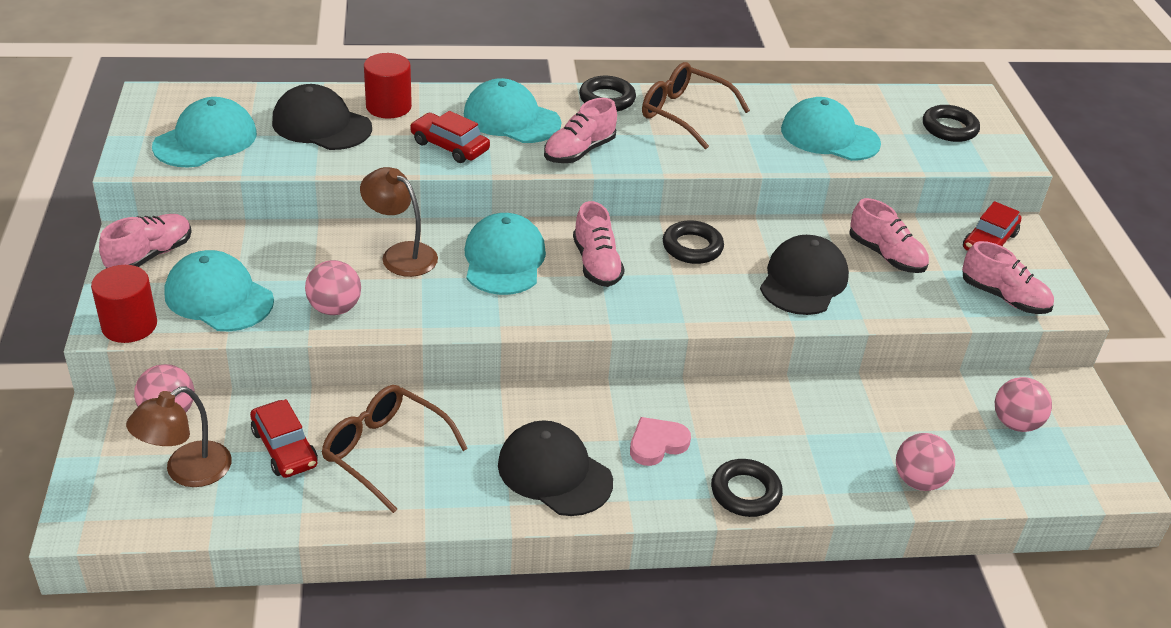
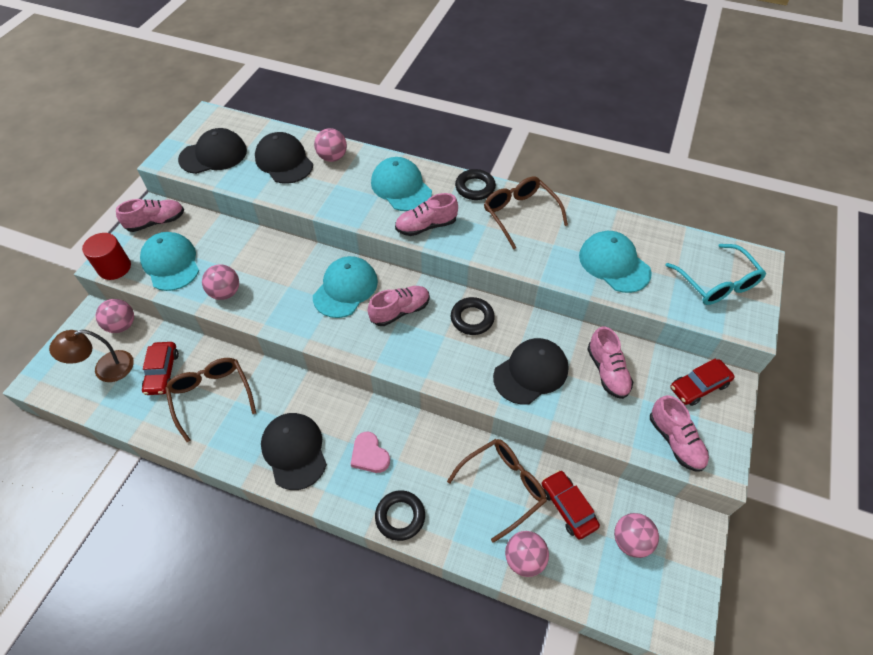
camera: 30 degrees right, 15 degrees up
(205, 140) = (213, 155): turquoise cap -> black cap
(388, 107) = (332, 157): red cylinder -> pink ball
(401, 254) = (288, 265): brown lamp -> none
(449, 146) = (347, 199): red car -> red car (568, 507)
(596, 264) = (400, 311): pink shoe -> pink shoe turned 135 degrees counterclockwise
(657, 444) = (369, 455): pink heart -> pink heart turned 120 degrees counterclockwise
(842, 421) = (503, 486): none -> brown glasses
(949, 128) = (717, 283): black ring -> turquoise glasses

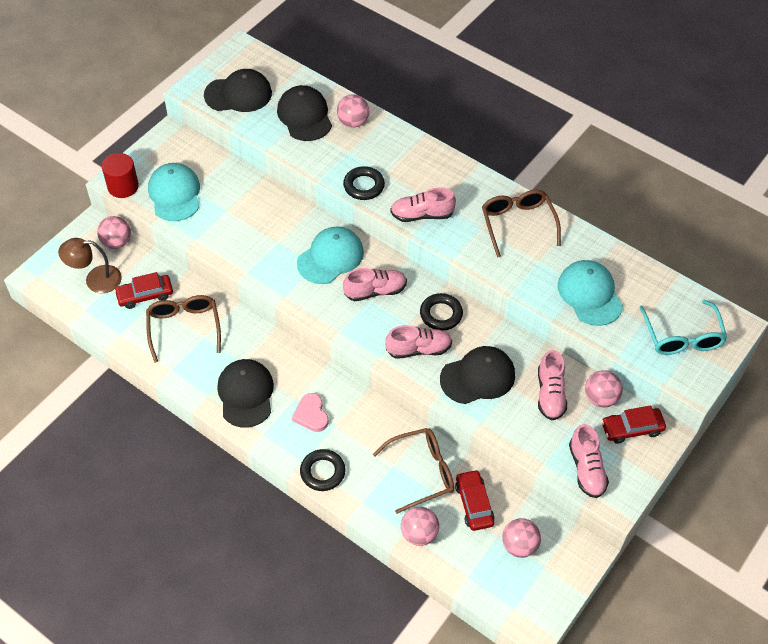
camera: 15 degrees right, 0 degrees up
(156, 222) = (169, 149): pink shoe -> pink shoe (418, 349)
(162, 372) = (145, 295): red car -> red car turned 60 degrees clockwise
(225, 292) = (218, 234): pink ball -> pink ball (600, 398)
(401, 187) = (410, 169): turquoise cap -> none
(475, 188) = (483, 186): black ring -> black ring (364, 186)

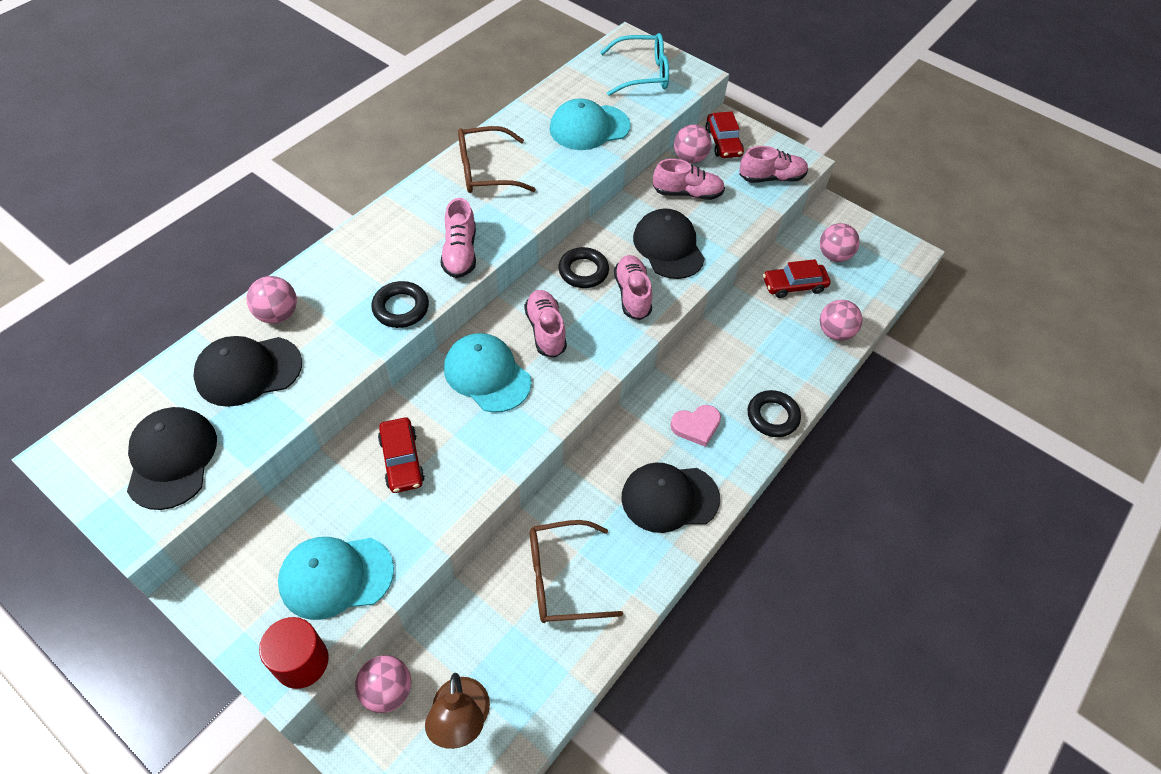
camera: 90 degrees left, 0 degrees up
(145, 295) = (498, 638): red car -> red car (402, 460)
(422, 472) = (762, 325): brown glasses -> none

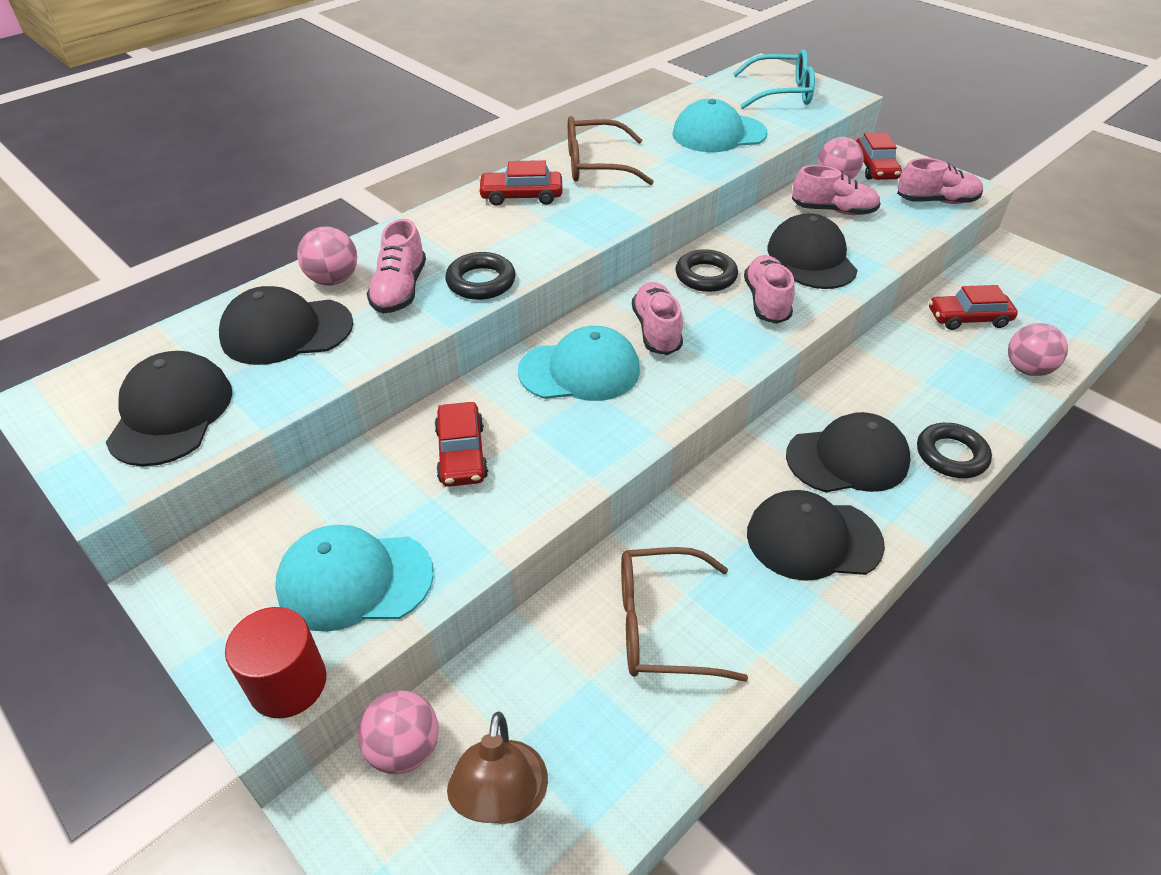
camera: 10 degrees right, 10 degrees down
(425, 211) = (521, 196): none -> red car
(460, 253) = (558, 235): pink shoe -> pink shoe (400, 290)
(487, 375) = (580, 370): turquoise cap -> turquoise cap turned 120 degrees clockwise
(696, 426) = (847, 459): pink heart -> black cap
(834, 255) = (1017, 291): pink ball -> none

